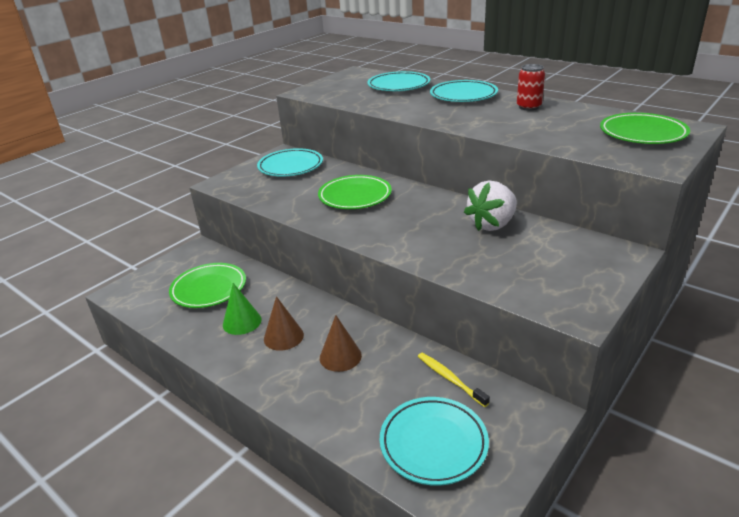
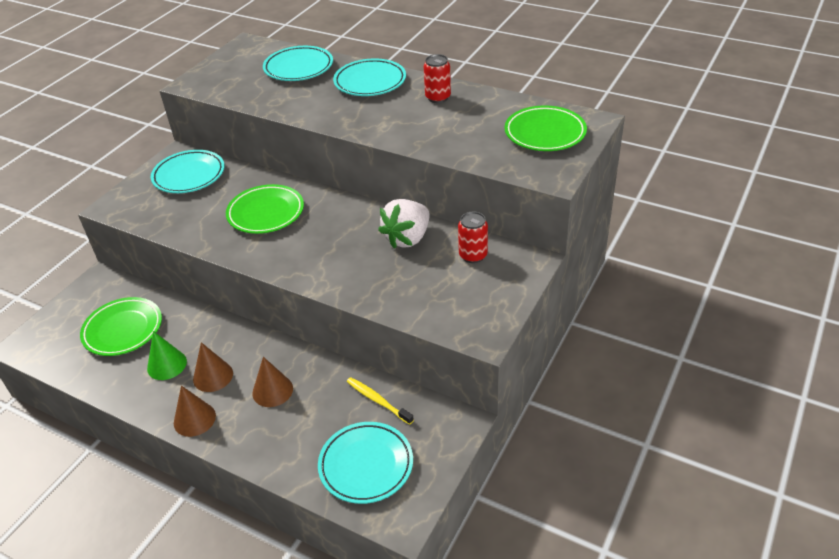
camera: 10 degrees left, 10 degrees up
(258, 373) = (194, 419): none -> brown cone
(562, 243) = (473, 255): none -> red can

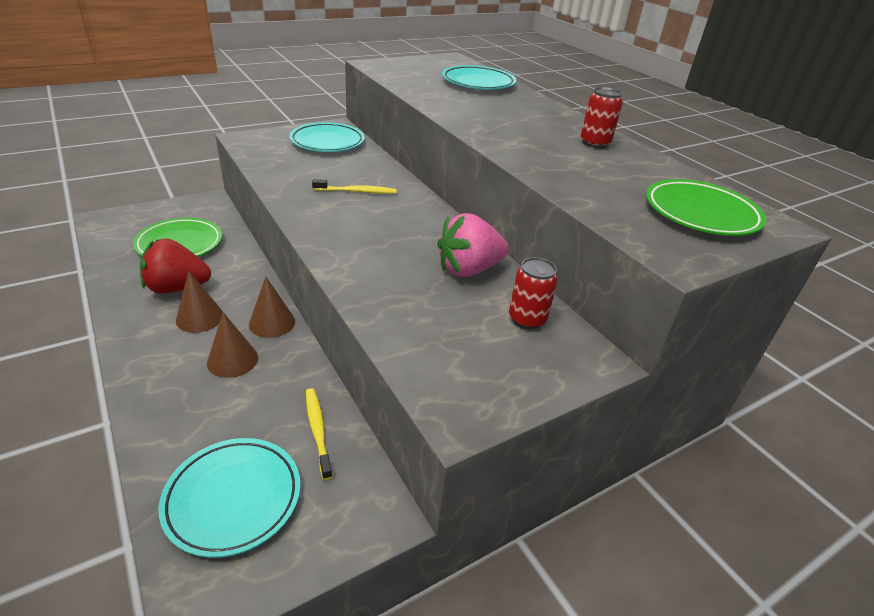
camera: 25 degrees right, 5 degrees down
(167, 365) = (177, 288): green cone -> red strawberry
(194, 419) = (141, 347): brown cone -> brown cone (272, 322)
(266, 213) = (356, 191): green plate -> yellow toothbrush
(370, 82) = (535, 111): turquoise plate -> none
(407, 238) = (469, 269): white strawberry -> pink strawberry

